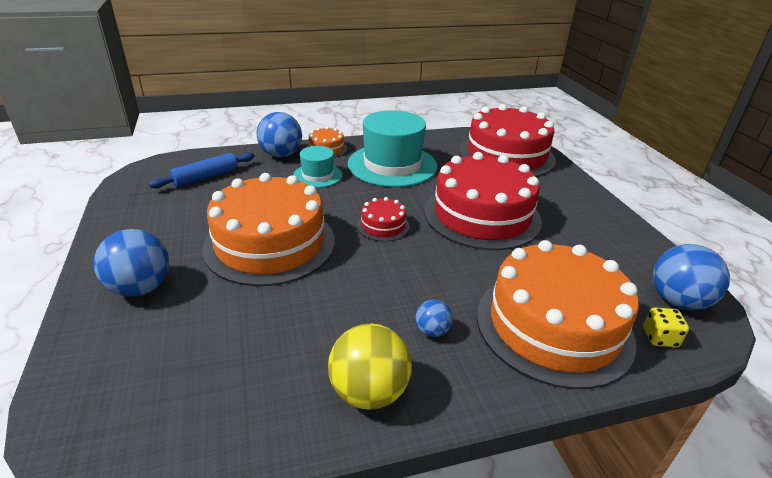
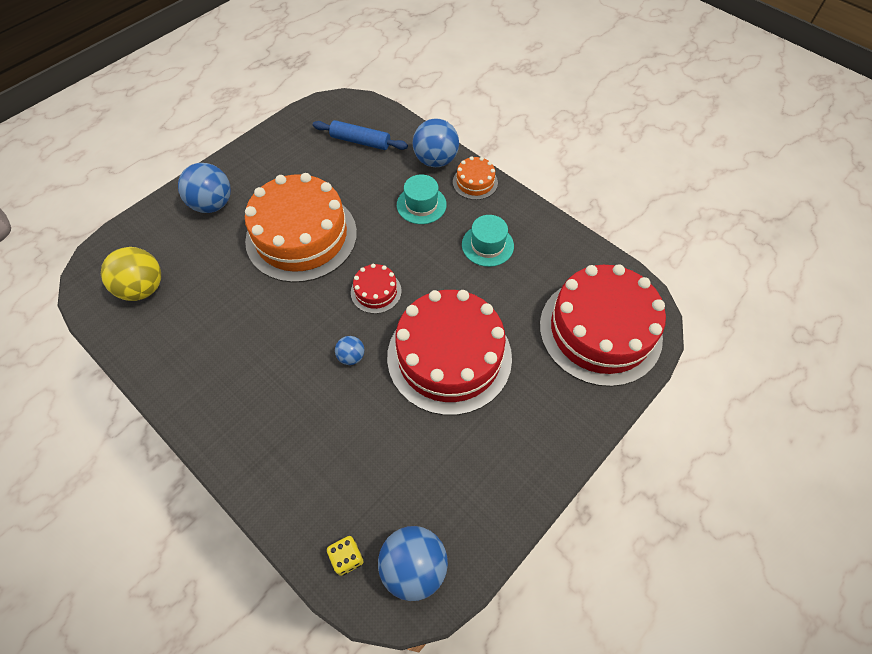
camera: 60 degrees right, 25 degrees up
(369, 392) = (187, 377): yellow ball -> yellow ball (143, 288)
(392, 165) = (487, 245): turquoise hat -> turquoise hat, size x0.52
(432, 331) = (262, 387): blue ball -> blue ball (351, 357)
(553, 326) = (315, 468): orange cake -> none

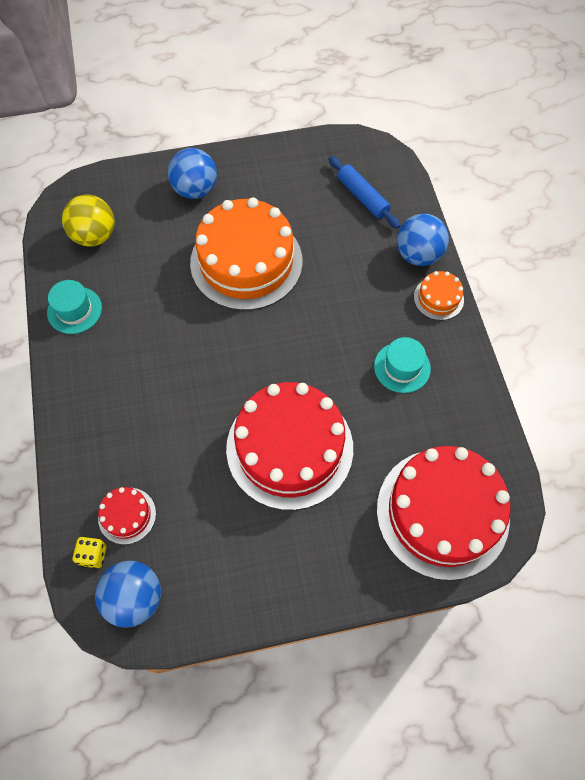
camera: 35 degrees right, 5 degrees up
(351, 357) = (210, 396): blue ball -> none
(376, 291) = (271, 350): red cake -> red cake (127, 515)
(421, 205) = (371, 292): turquoise hat -> turquoise hat (74, 310)

